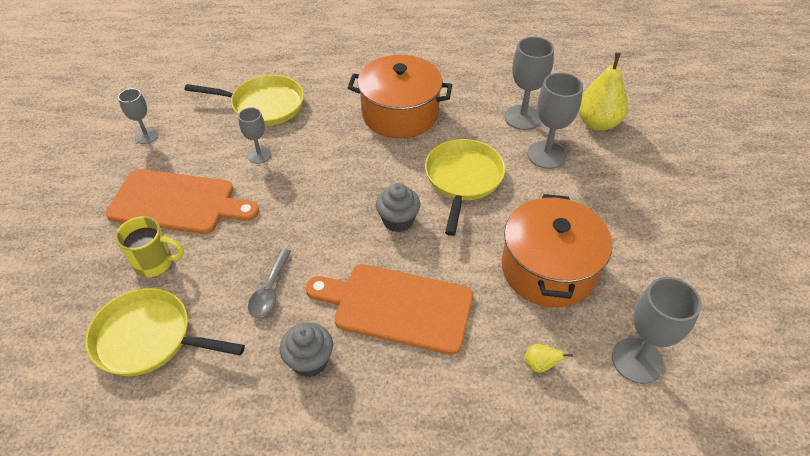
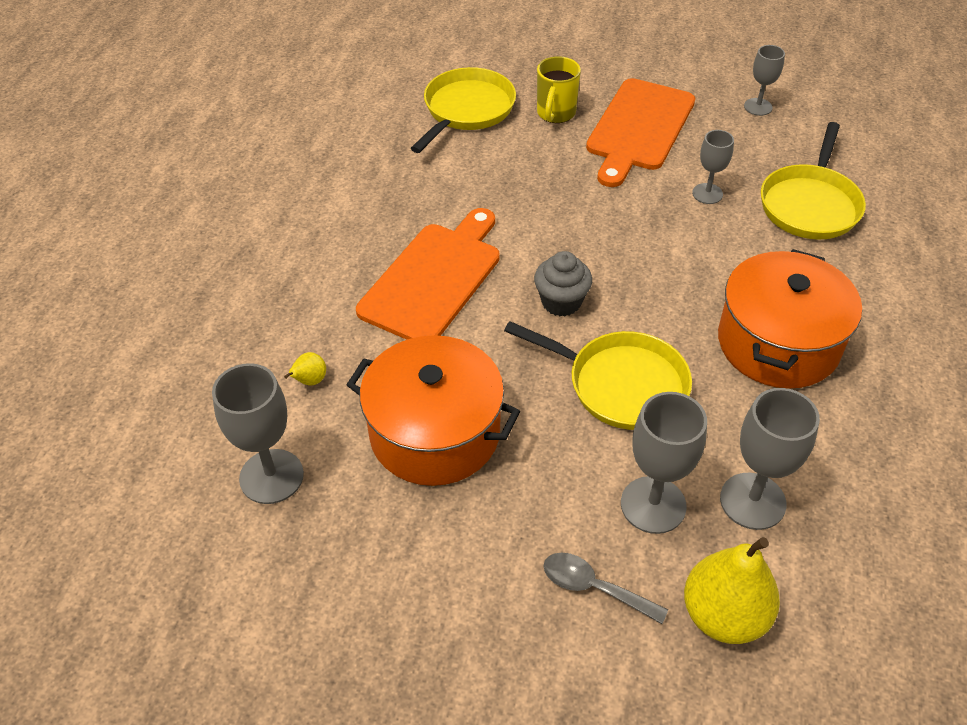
camera: 105 degrees right, 0 degrees up
(270, 290) = (492, 187): grey spoon -> grey spoon (594, 588)
(310, 361) = (397, 206): grey cupcake -> none

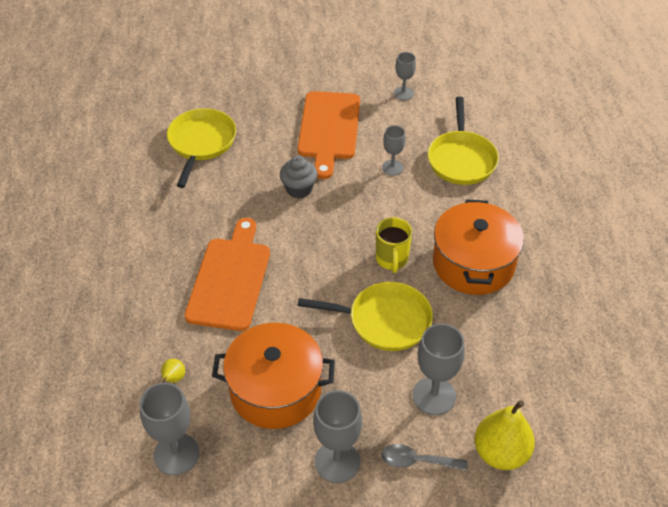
camera: 20 degrees left, 0 degrees up
(555, 113) = (266, 131): yellow mug -> yellow mug (392, 259)
(561, 302) = (324, 273): grey cupcake -> grey cupcake (299, 189)
(752, 501) = (493, 374): grey goblet -> grey goblet (337, 461)

